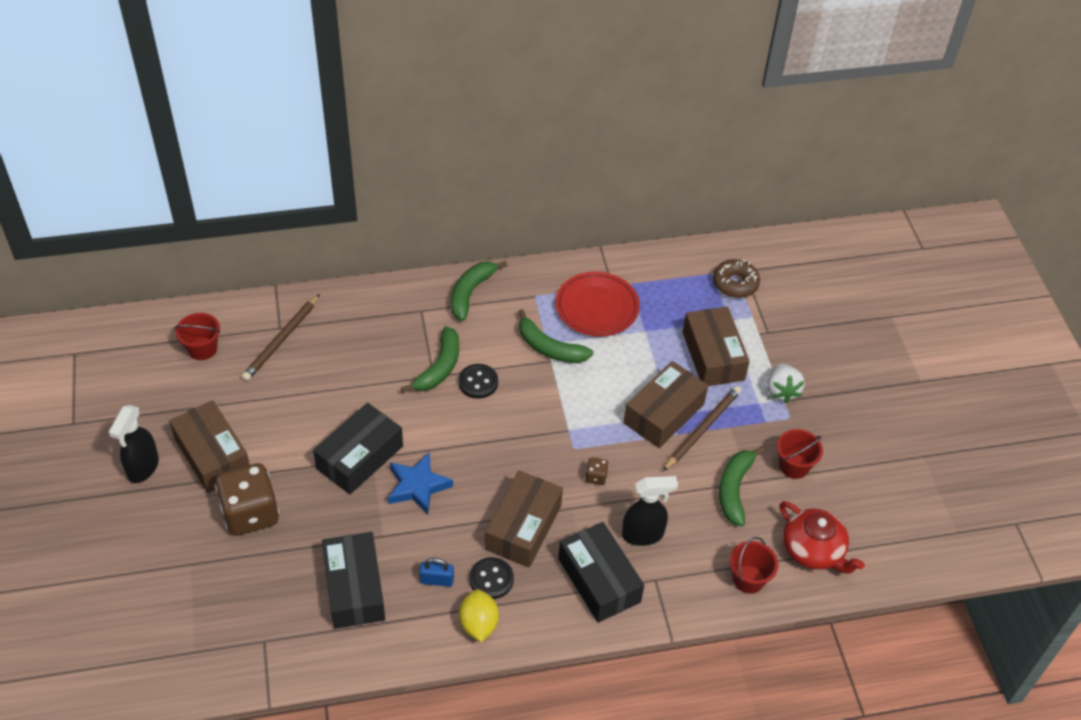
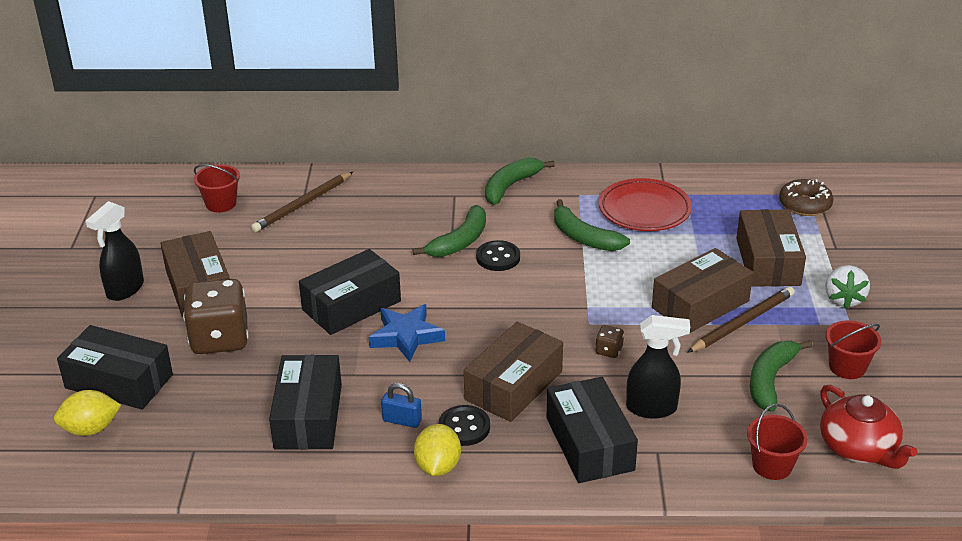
camera: 15 degrees right, 15 degrees down
(164, 633) = (91, 429): none -> yellow lemon
(172, 576) = (119, 381): none -> black box

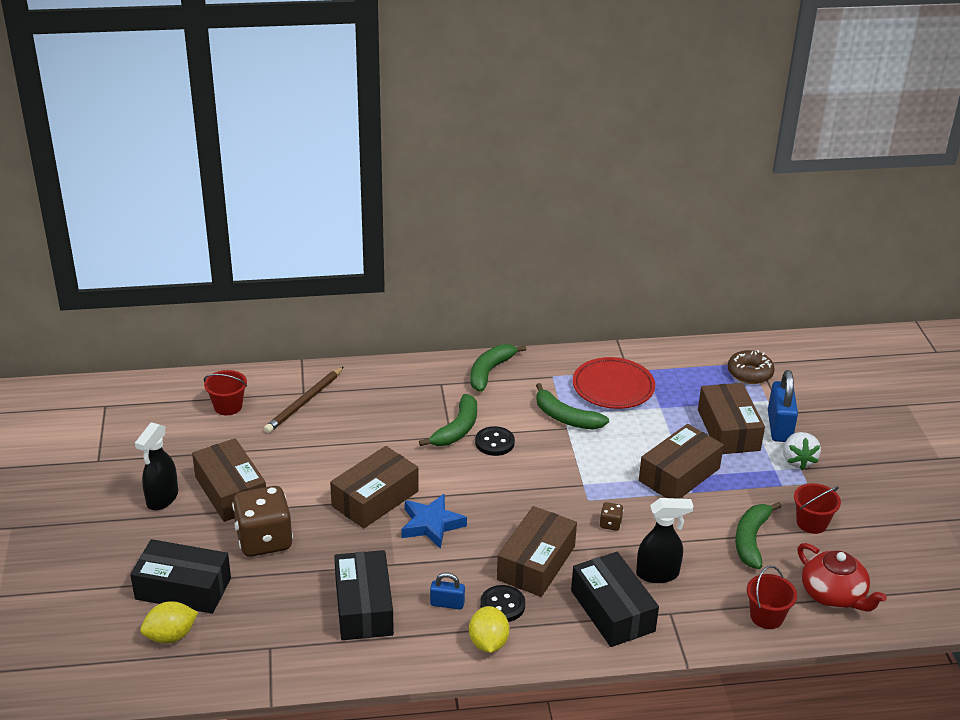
camera: 10 degrees left, 0 degrees up
(351, 305) = (375, 498): black box -> brown box
(742, 322) = (718, 489): brown pencil -> none
(828, 262) = (779, 427): none -> blue padlock

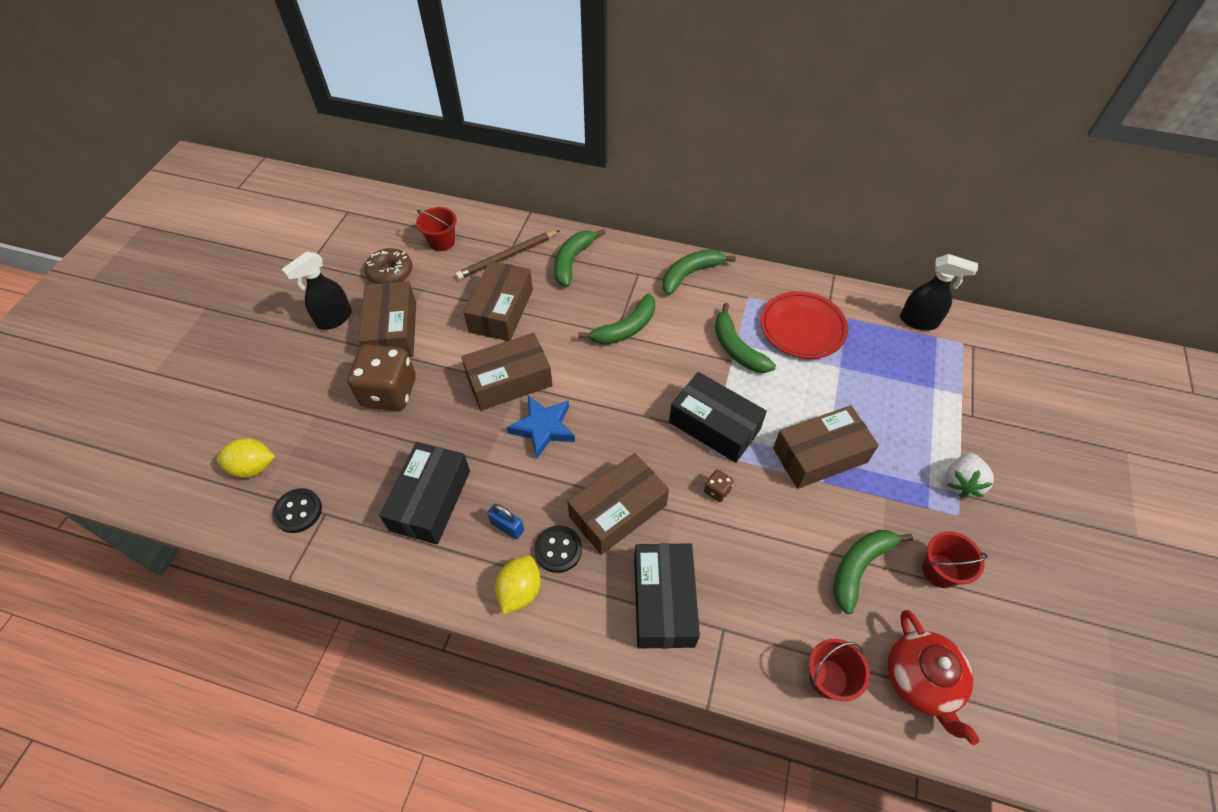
camera: 25 degrees right, 20 degrees up
(183, 588) = (294, 419): black box -> black box (714, 425)
(371, 389) = (572, 261): none -> green banana
(494, 442) = (652, 355): black button -> black button (298, 511)
(658, 574) = (735, 573): black spray bottle -> black spray bottle (919, 321)
(728, 430) = (900, 417): brown box -> brown box (501, 310)
(749, 373) = (957, 355): brown donut -> brown donut (390, 272)
(779, 427) = (960, 432): blue padlock -> none

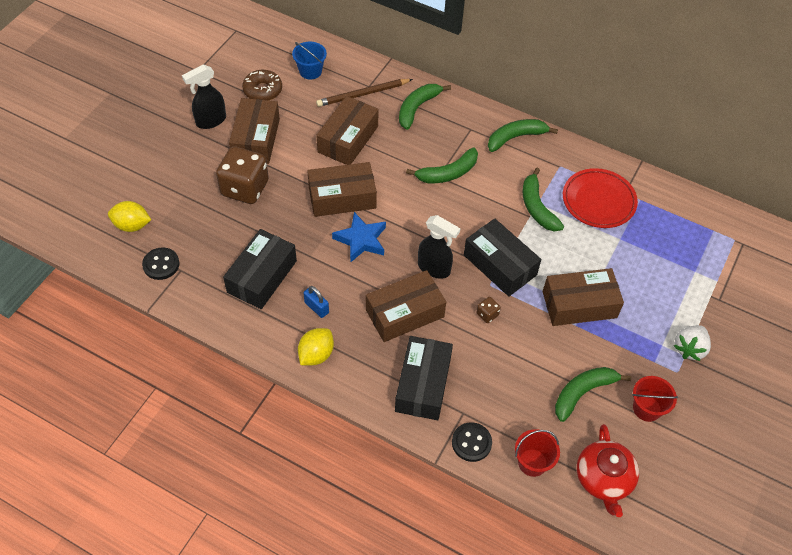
camera: 10 degrees right, 0 degrees up
(442, 242) = (310, 71): red bucket -> blue bucket
(558, 550) = (351, 332): black button -> black button (471, 443)
(919, 321) = (703, 214): black spray bottle -> black spray bottle (434, 268)

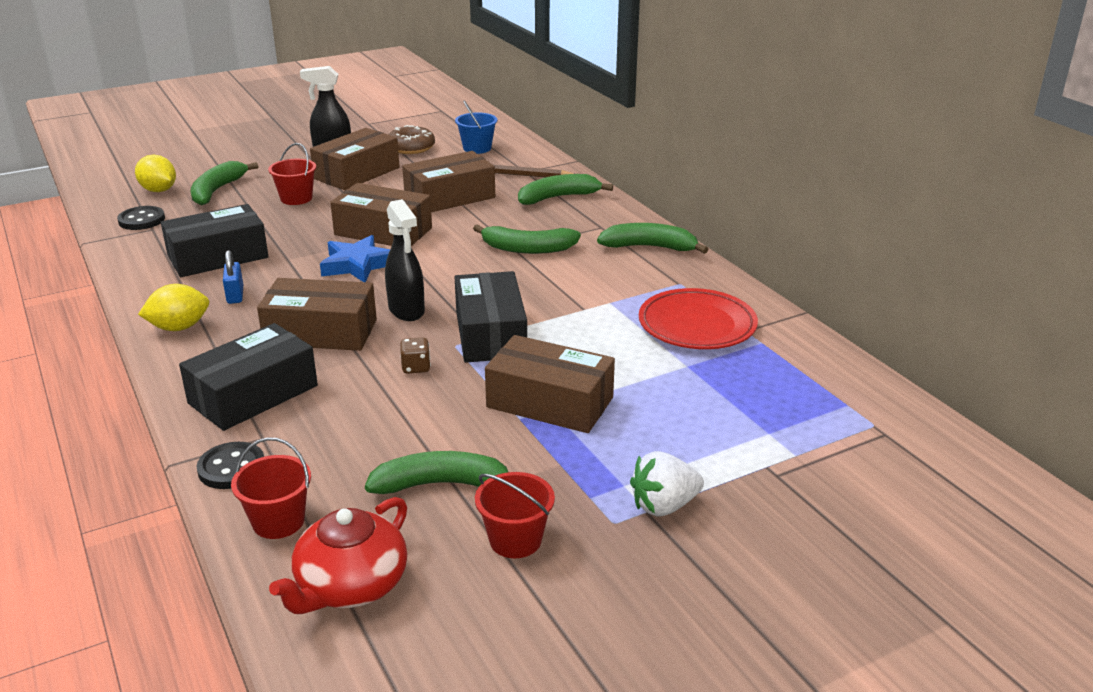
camera: 35 degrees right, 25 degrees down
(245, 188) = (296, 198): brown dice -> red bucket
(537, 207) = (604, 305): green banana -> green banana (217, 190)

